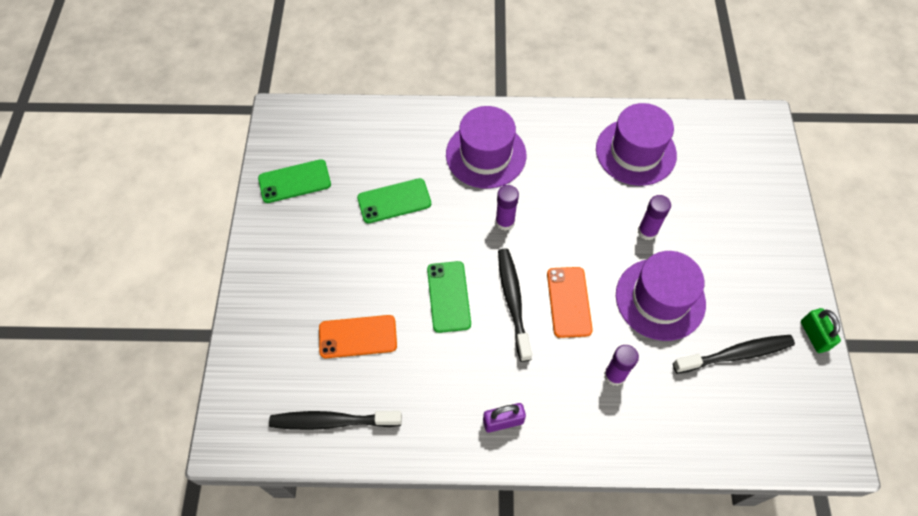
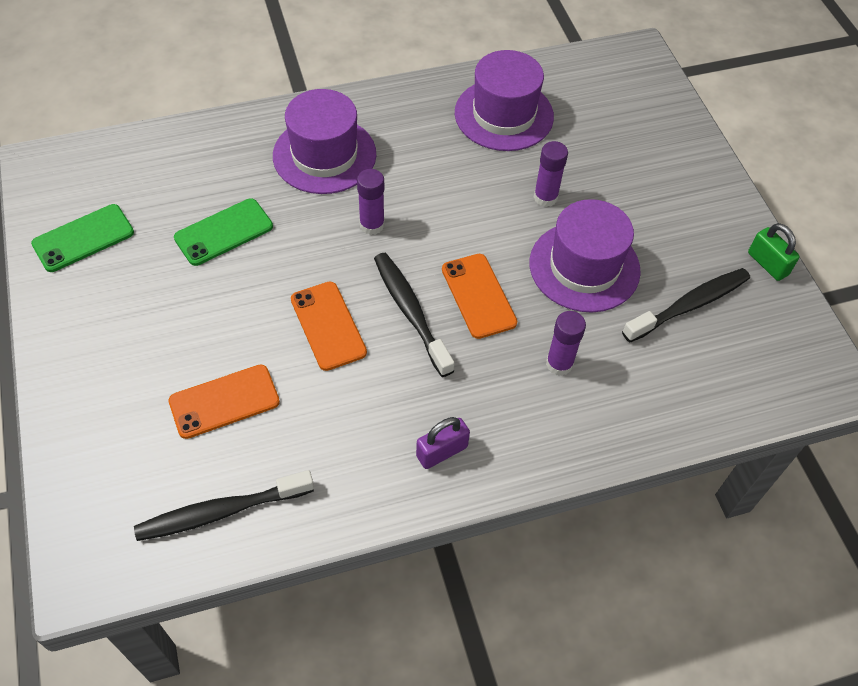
camera: 20 degrees left, 5 degrees down
(448, 296) = (328, 326): green phone -> orange phone

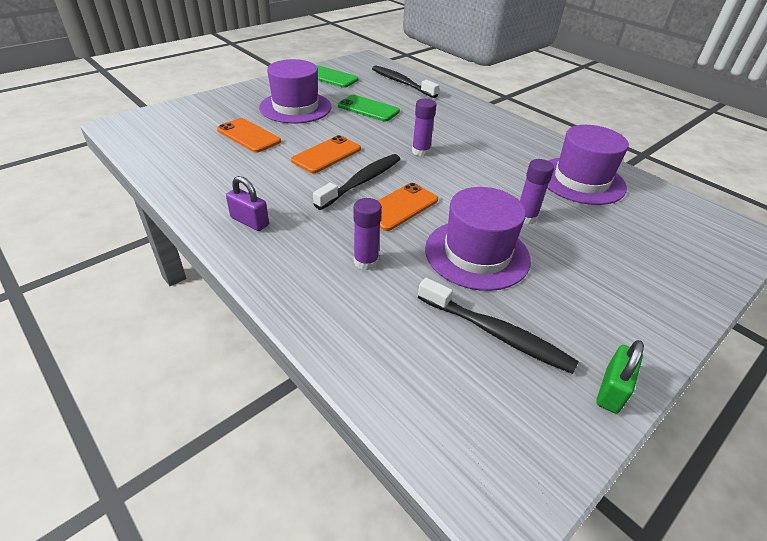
camera: 65 degrees right, 15 degrees down
(220, 512) = (170, 152): black toothbrush -> black toothbrush (401, 83)
(324, 155) = (458, 124): purple hat -> purple hat (295, 107)

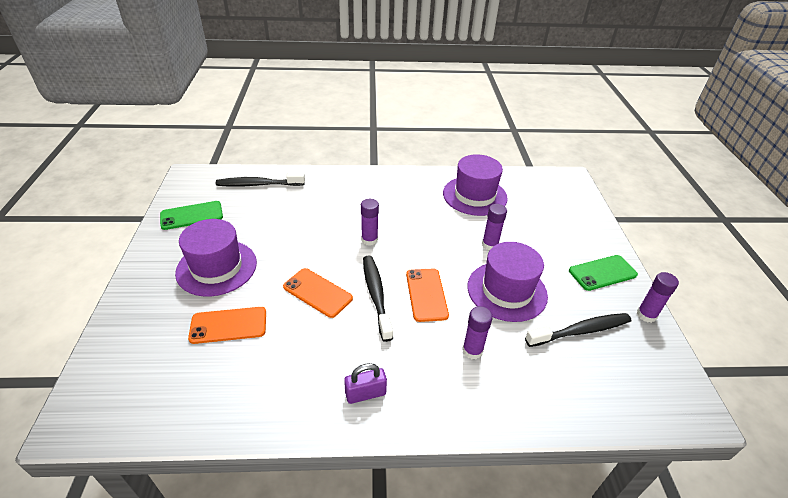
camera: 50 degrees left, 0 degrees up
(326, 155) = (317, 292): orange phone -> orange phone turned 45 degrees counterclockwise
(368, 109) = (275, 227): green phone -> green phone (602, 273)
(611, 390) = (646, 315): green padlock -> purple glue stick

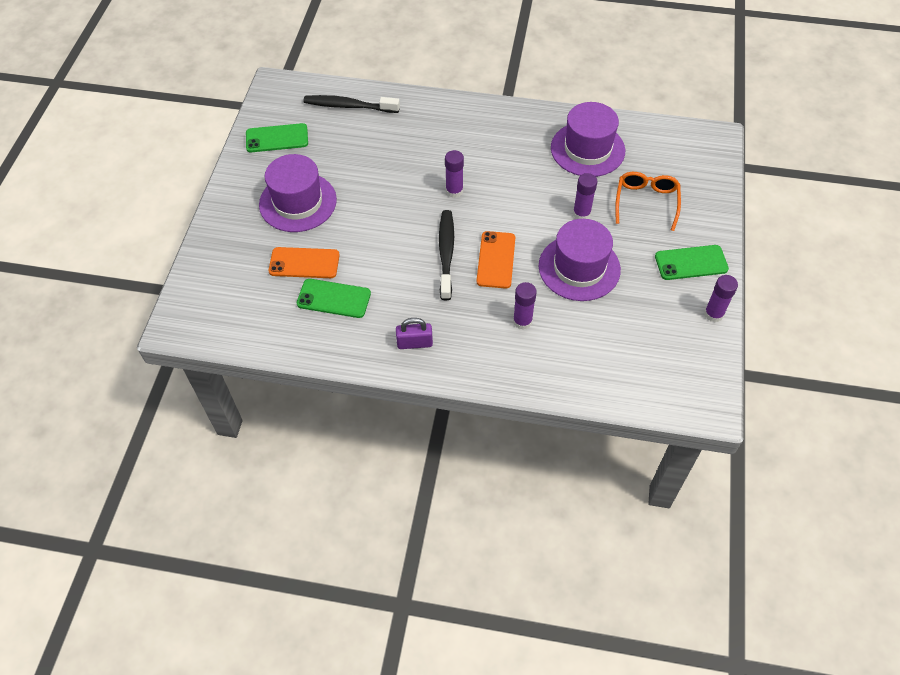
camera: 15 degrees right, 15 degrees up
(266, 358) = (334, 298): none -> green phone
(317, 292) = (390, 242): orange phone -> none
(540, 229) = (646, 202): none -> orange glasses
(581, 331) = (637, 319): black toothbrush -> none

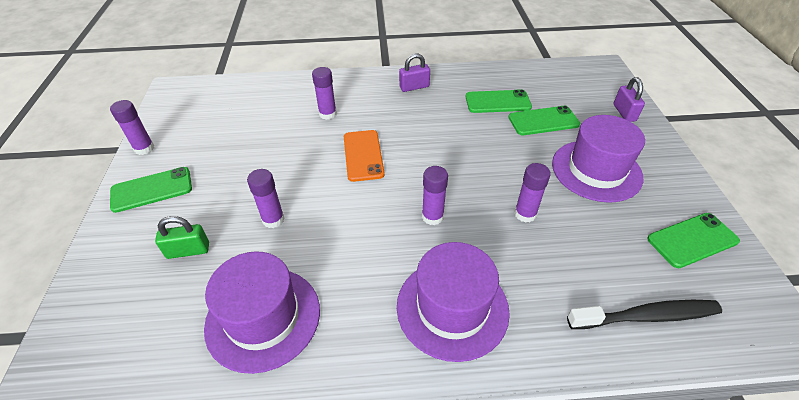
camera: 165 degrees right, 10 degrees down
(217, 256) = (624, 113): none -> purple padlock
(304, 263) = (543, 121): orange phone -> green phone
(382, 179) = (525, 214): none -> purple glue stick
(446, 253) = (415, 152): black toothbrush -> none
(579, 268) = (276, 163): purple hat -> purple hat (452, 308)
(646, 202) = (188, 250): orange glasses -> green padlock

